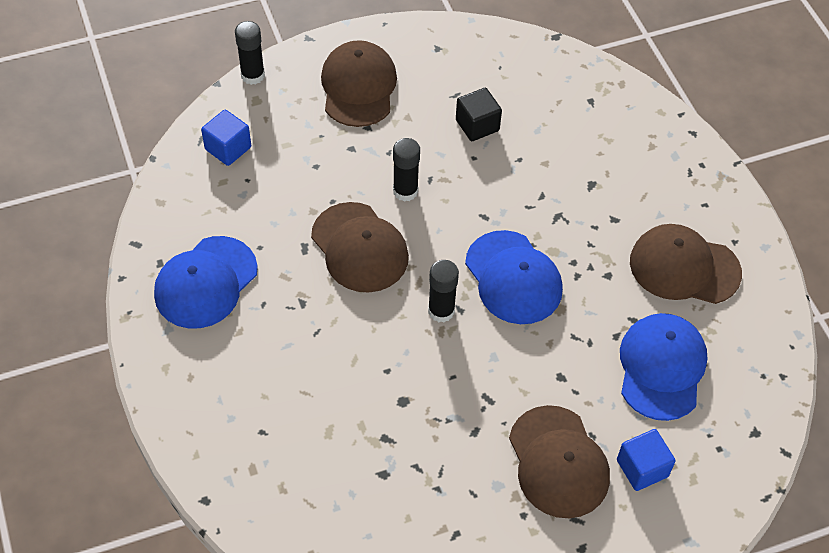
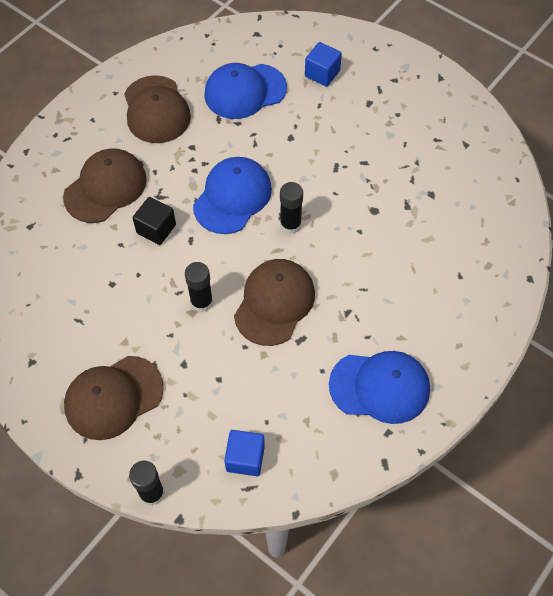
camera: 120 degrees left, 5 degrees up
(477, 125) = (103, 288): black cube -> black cube (156, 229)
(558, 462) = (350, 113): brown cap -> brown cap (105, 187)

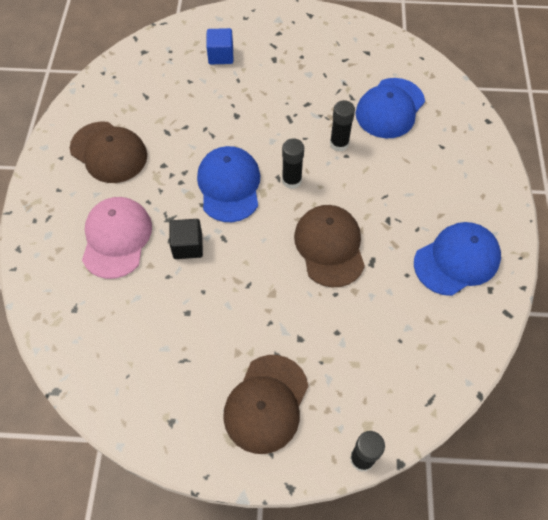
camera: 35 degrees left, 0 degrees up
(105, 187) = (116, 238): brown cap -> pink cap
(201, 302) = (273, 281): black glue stick -> black glue stick (339, 143)
(244, 91) = (171, 100): blue cap -> blue cap (390, 108)
(245, 458) = (408, 379): blue cube -> none

